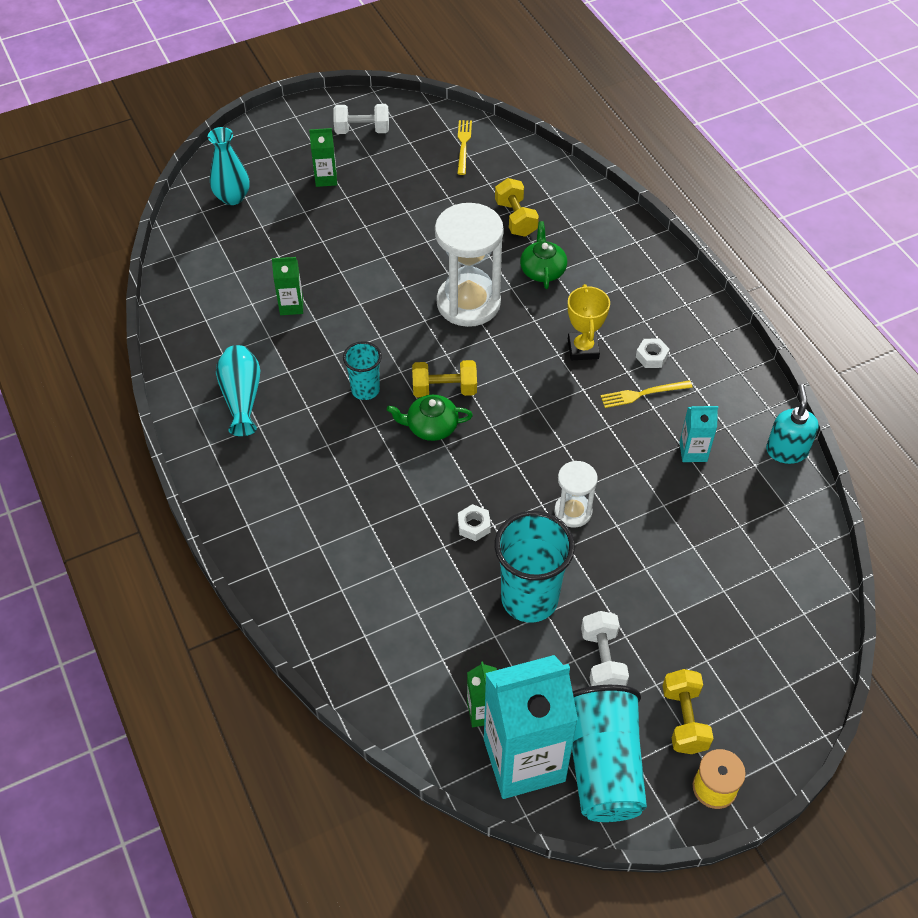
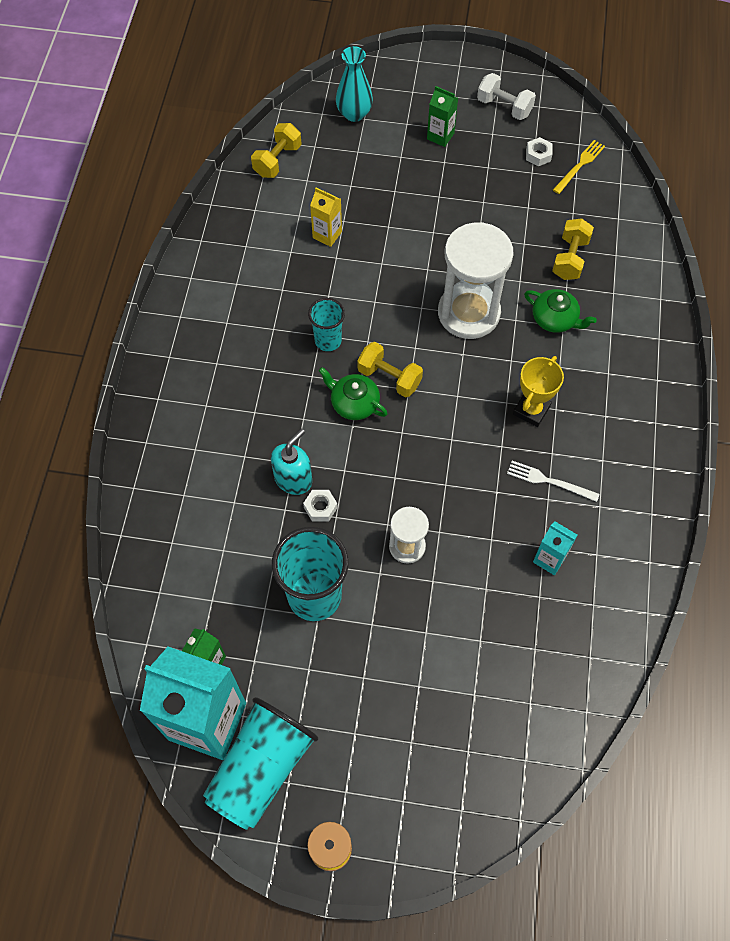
camera: 35 degrees right, 10 degrees up
(242, 398) = (231, 291): turquoise vase -> none
(291, 306) = (327, 235): green carton -> yellow carton
(542, 270) = (555, 319): green teapot -> green teapot turned 90 degrees clockwise
(602, 660) = (329, 685): white dumbbell -> none
(642, 394) = (549, 481): yellow fork -> white fork
(651, 356) = (584, 452): white nut -> white nut (538, 155)
(684, 720) = (352, 777): yellow dumbbell -> yellow dumbbell (277, 160)
(786, 450) = (633, 610): turquoise soap dispenser -> turquoise soap dispenser (293, 479)

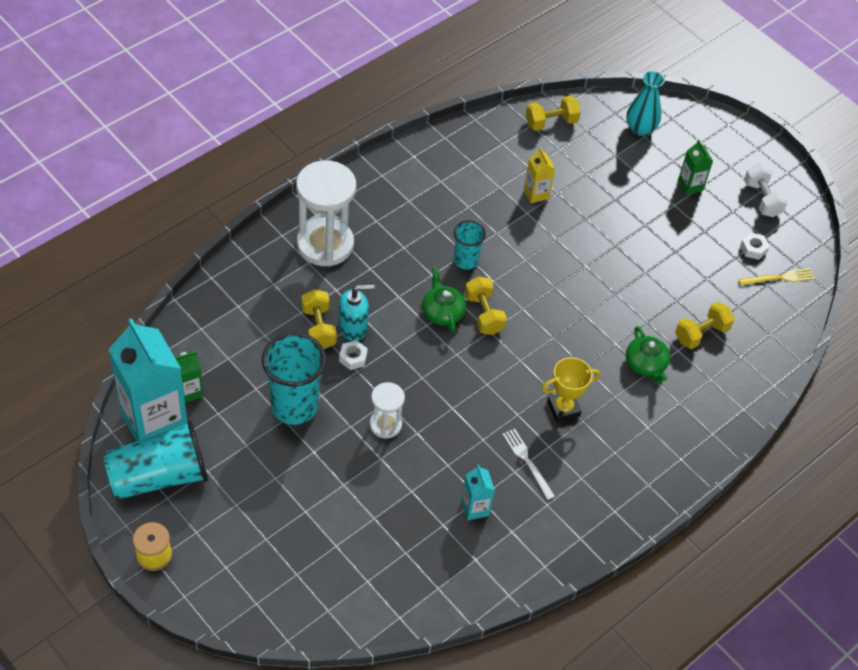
camera: 35 degrees right, 10 degrees down
(264, 504) = (318, 328): none -> yellow dumbbell
(468, 313) = (585, 315): white hourglass -> white hourglass (325, 244)

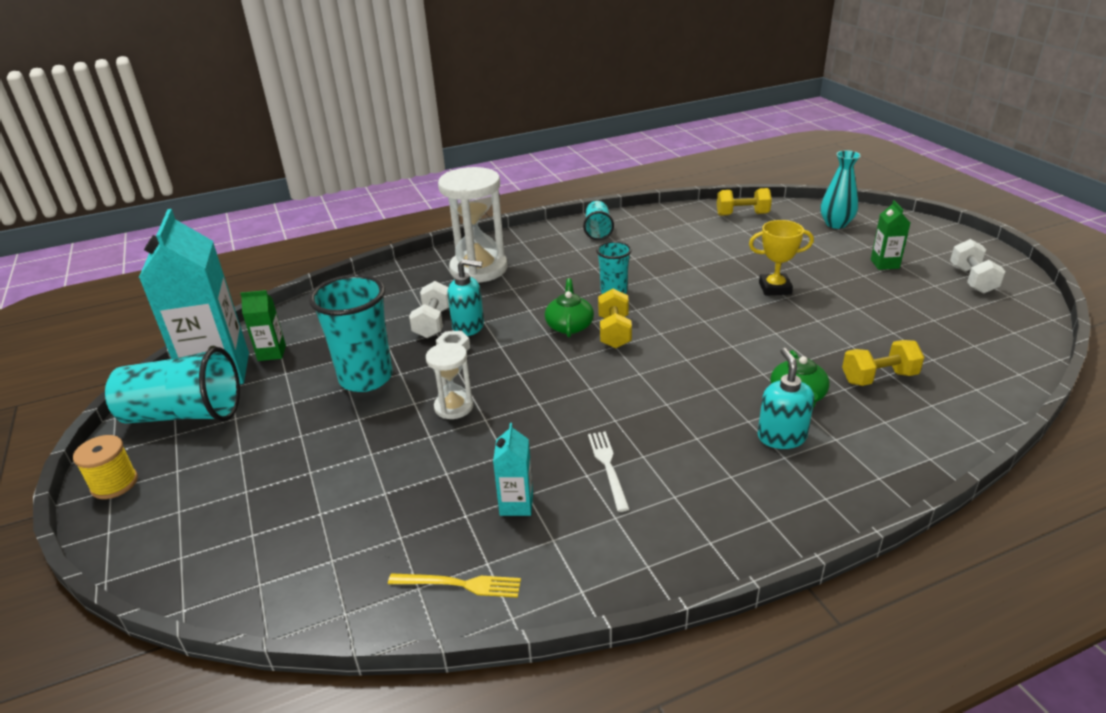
camera: 25 degrees right, 20 degrees down
(318, 328) = (433, 323): yellow dumbbell -> white dumbbell
(418, 167) = (598, 230): none -> turquoise cup
(536, 194) = (709, 255): yellow carton -> none
(563, 408) = (676, 422): yellow trophy -> yellow trophy (775, 288)
(642, 408) = (781, 437): none -> turquoise soap dispenser
(753, 249) = (958, 315): white nut -> none
(779, 278) = (991, 342): yellow fork -> yellow fork (459, 584)

